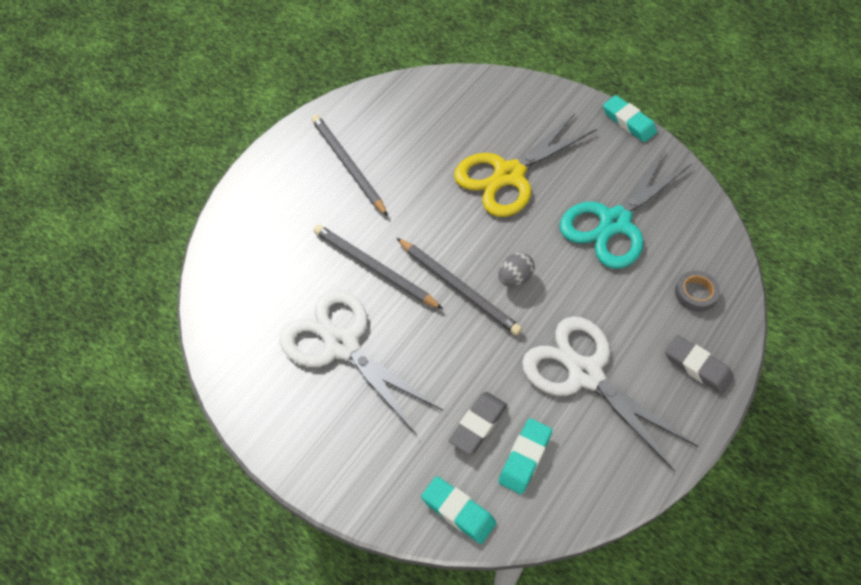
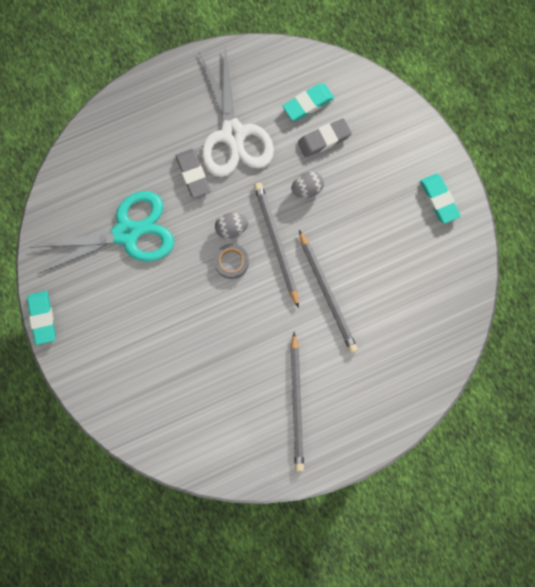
camera: 150 degrees left, 20 degrees up
(341, 345) = (383, 244): white scissors -> none
(458, 511) = (368, 95): turquoise eraser -> turquoise eraser (439, 199)
(461, 359) = (307, 189): none -> grey egg
(508, 175) = (175, 321): yellow scissors -> none
(695, 293) = (115, 147): grey tape -> grey tape (231, 262)
(697, 366) = (157, 99): grey eraser -> grey eraser (193, 174)

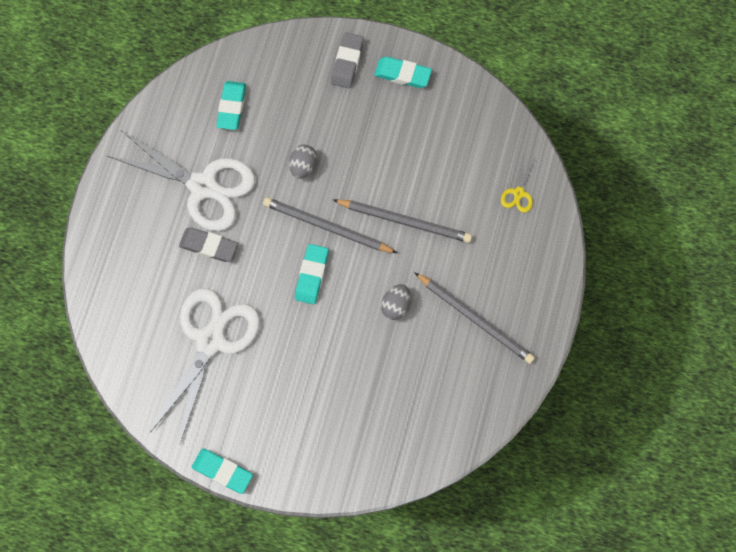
camera: 50 degrees left, 5 degrees down
(127, 233) = (211, 340): turquoise scissors -> white scissors
(231, 228) = (283, 252): grey egg -> grey egg (396, 305)
(231, 262) = (312, 275): grey tape -> turquoise eraser
(324, 139) = (273, 119): grey eraser -> grey eraser (347, 62)
(420, 358) = (518, 193): none -> yellow scissors

